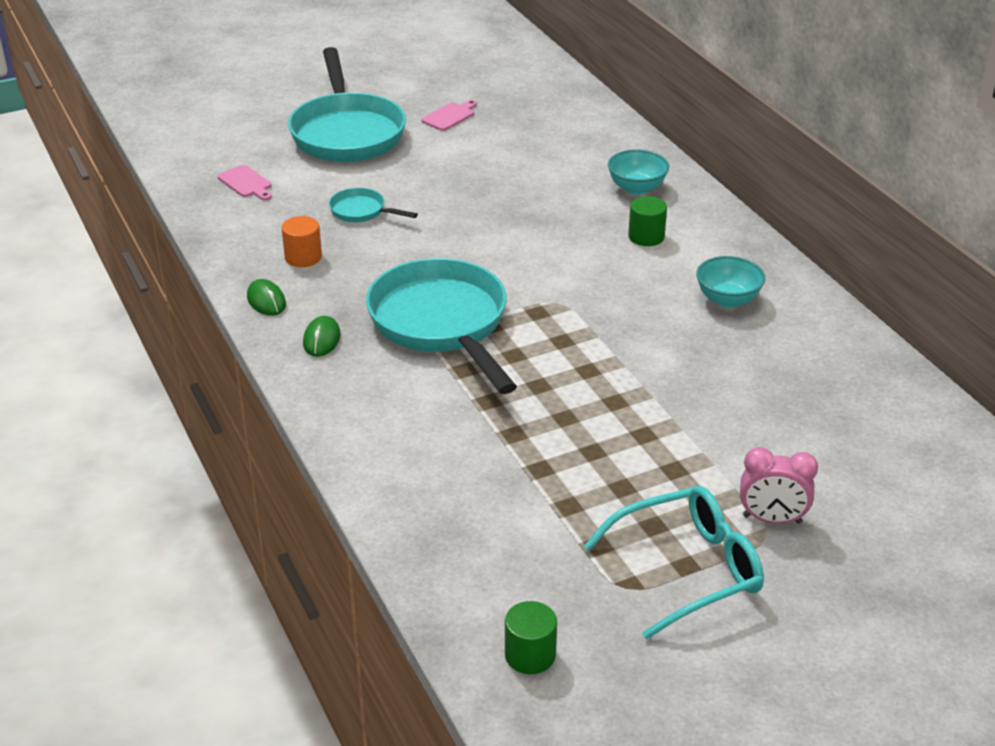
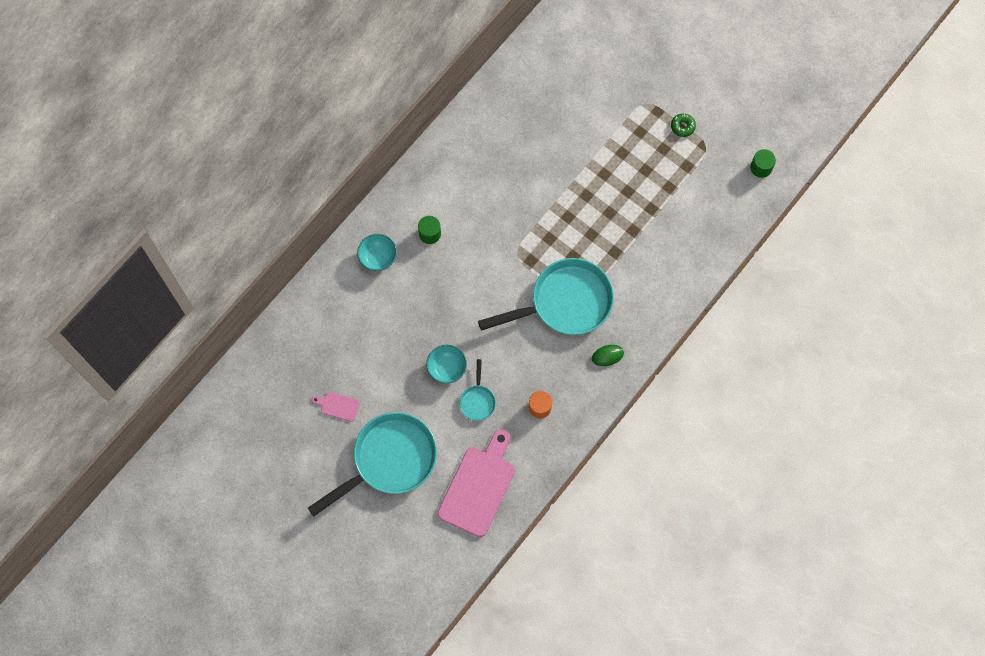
camera: 115 degrees left, 35 degrees up
(246, 183) = (478, 487): pink cutting board -> pink cutting board, size x2.28
(266, 301) = (589, 403): green mouse -> none
(442, 324) = (565, 302): turquoise pan -> turquoise pan turned 150 degrees counterclockwise
(688, 569) = (682, 126): turquoise glasses -> green donut
(727, 300) = (473, 172): turquoise bowl -> turquoise bowl (447, 368)
(772, 519) = (634, 104): pink clock -> none

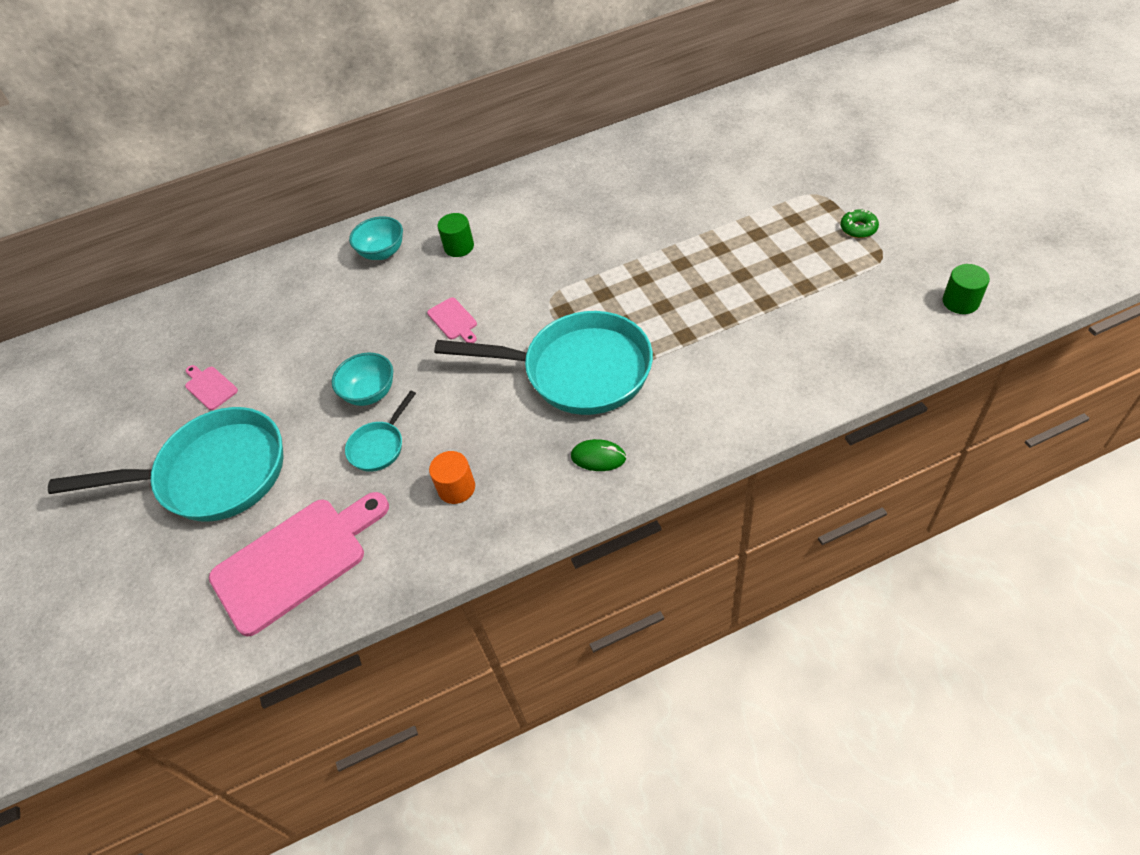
camera: 35 degrees right, 20 degrees down
(465, 295) = (453, 320): none -> pink cutting board

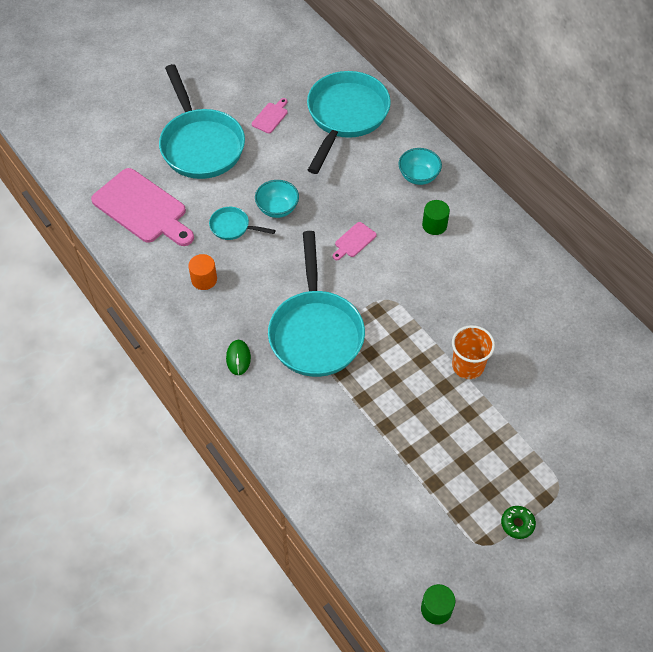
camera: 70 degrees right, 5 degrees up
(255, 309) = (345, 116): none -> turquoise pan
(658, 242) = (468, 366): none -> orange cup

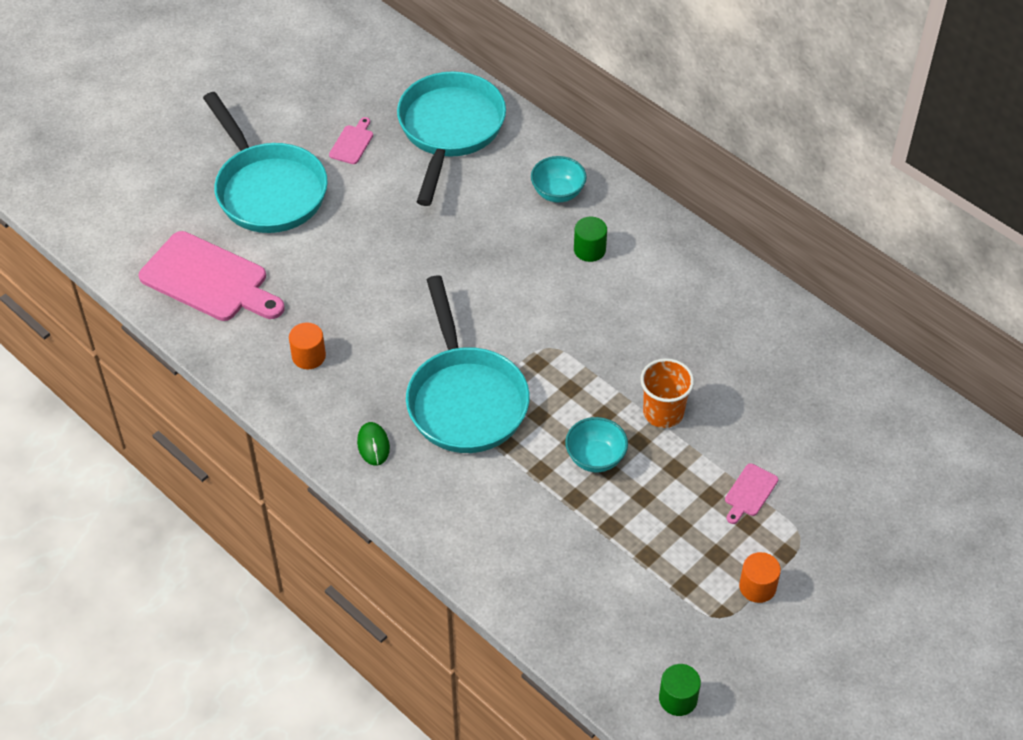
camera: 10 degrees left, 5 degrees down
(233, 227) = (332, 287): turquoise pan -> none
(277, 209) = (385, 256): turquoise bowl -> turquoise bowl (595, 458)
(354, 241) = (491, 283): pink cutting board -> pink cutting board (749, 492)
(517, 524) = (757, 587): green donut -> orange cylinder

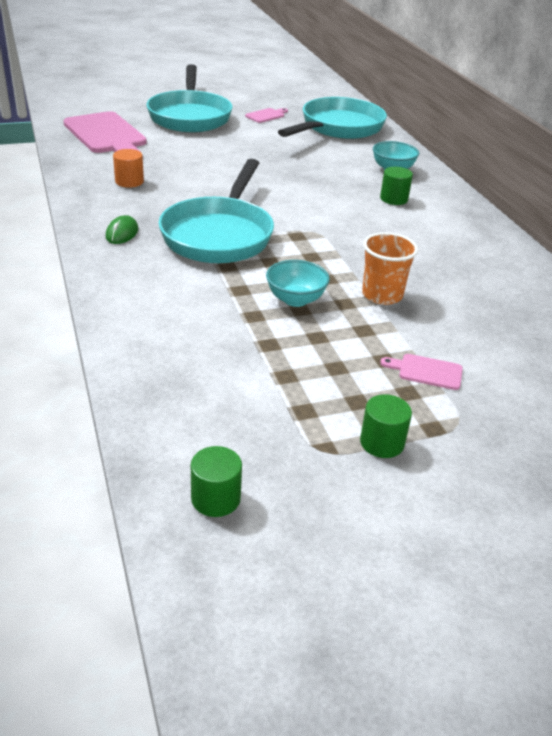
camera: 25 degrees right, 15 degrees down
(749, 492) = (426, 371): pink cutting board -> pink cutting board turned 45 degrees clockwise
(757, 587) = (382, 442): orange cylinder -> green cylinder

